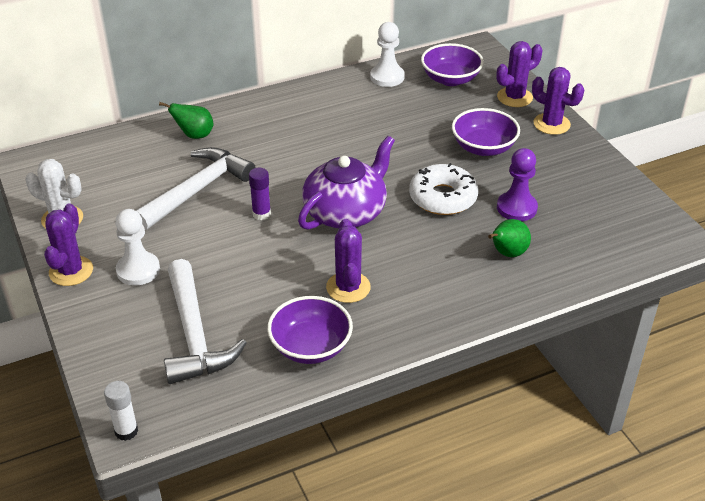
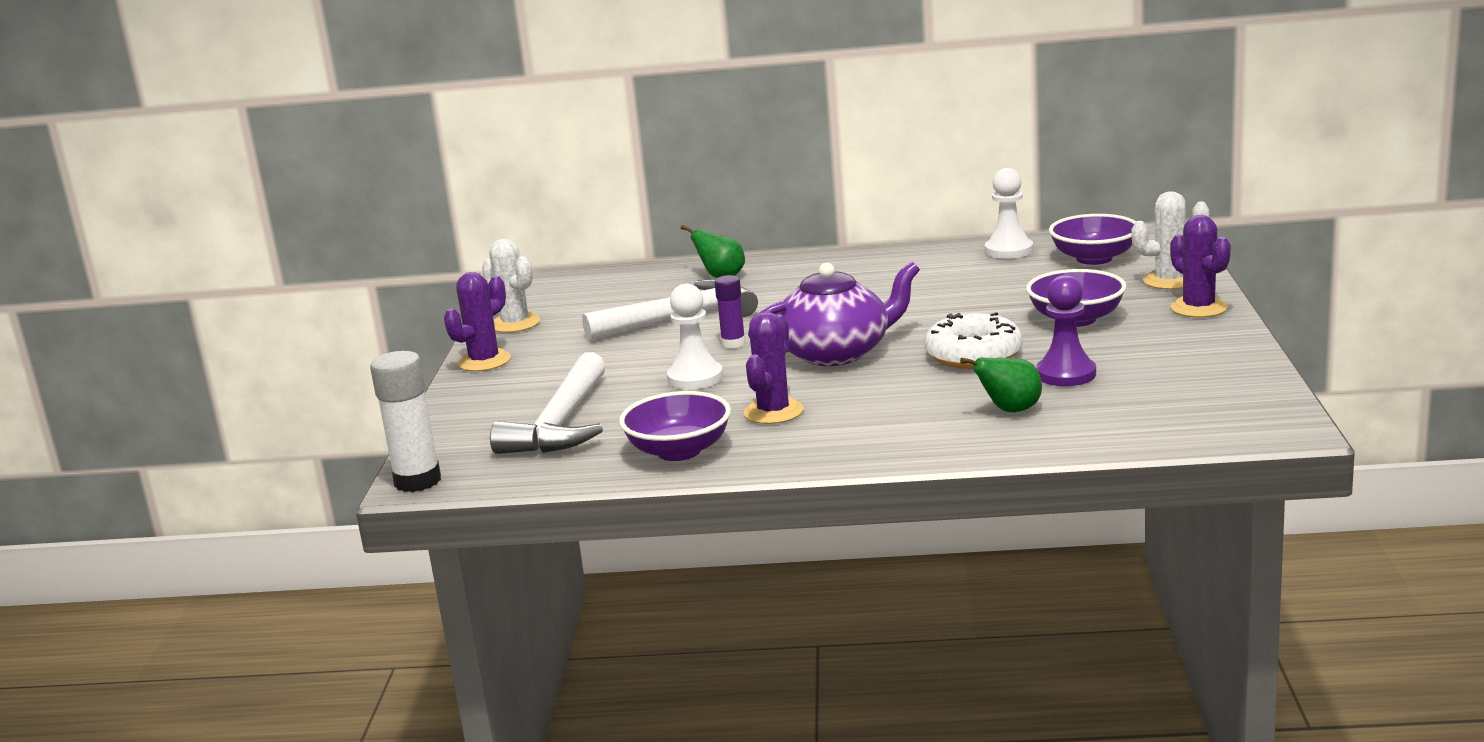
camera: 30 degrees right, 20 degrees down
(126, 431) = (417, 481): white glue stick -> white glue stick, size x1.65
(138, 270) = (553, 369): white pawn -> white pawn (695, 378)
(514, 97) = (1169, 281): purple cactus -> white cactus

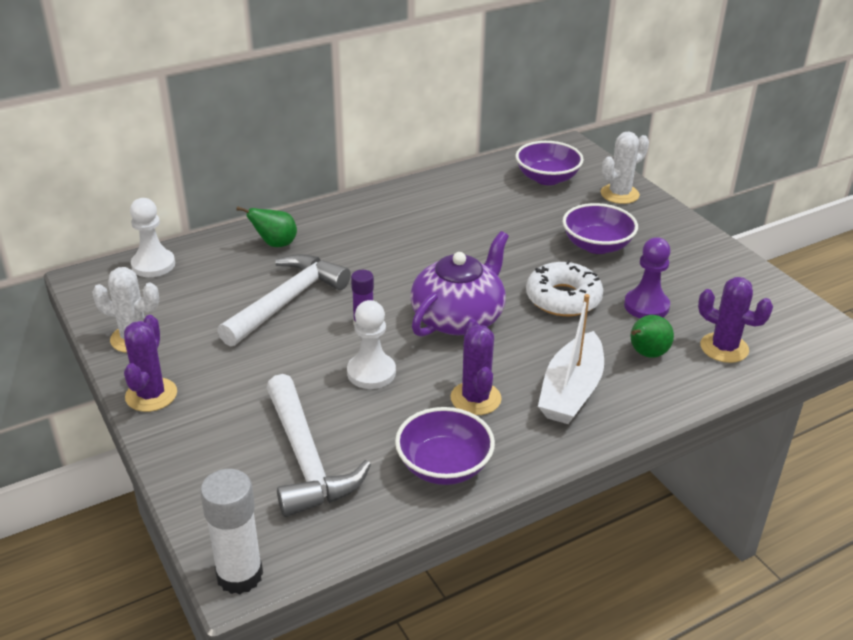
camera: 35 degrees left, 15 degrees up
(882, 423) = (571, 391): none -> white boat
(1009, 250) = (478, 178): white pawn -> white pawn (153, 265)
(1198, 308) = (665, 219): purple cactus -> purple cactus (724, 348)

